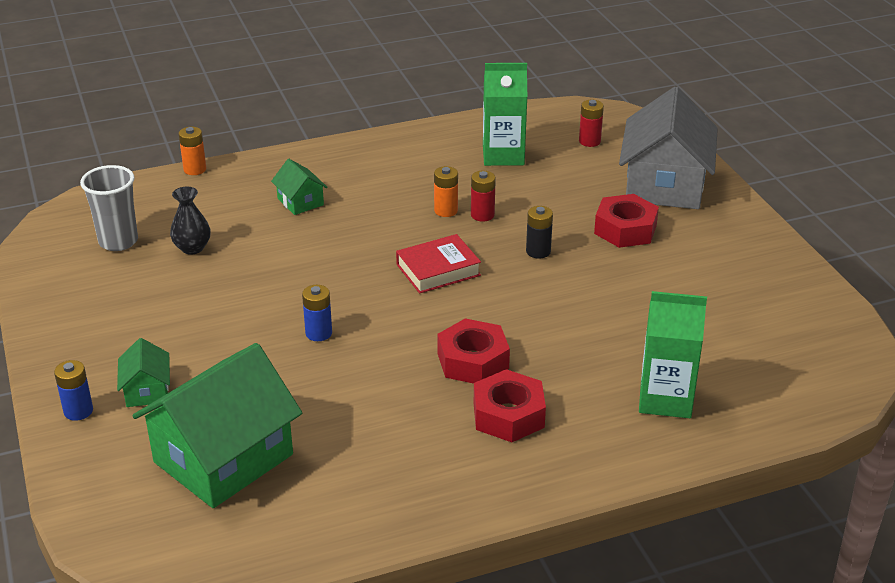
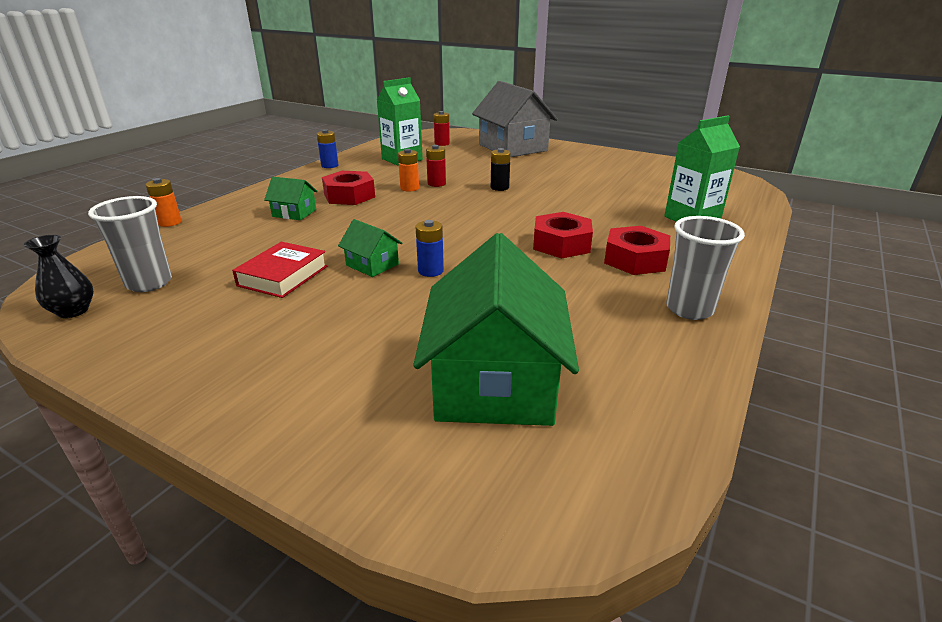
camera: 40 degrees left, 5 degrees down
(78, 411) = (282, 422): blue battery -> blue battery (329, 165)
(147, 390) = (337, 369): green house -> green house (372, 265)
(192, 248) = (236, 263): black vase -> black vase (73, 311)
(438, 270) = (455, 213): red book -> red book (283, 276)
(459, 488) = (689, 309): none -> grey cup
(625, 229) = (528, 166): red nut -> red nut (349, 196)

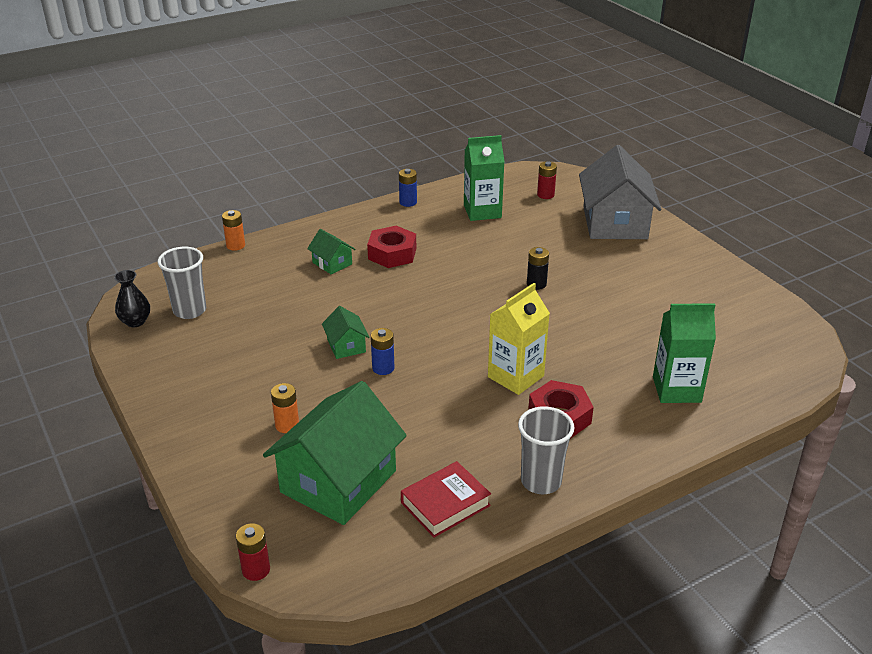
camera: 30 degrees right, 5 degrees up
(283, 276) = (277, 335): red book -> red book (445, 504)
(409, 188) = (452, 259): orange battery -> orange battery (287, 425)
(436, 183) = (482, 260): red battery -> red battery (256, 570)
(561, 244) = (515, 376): red nut -> yellow carton

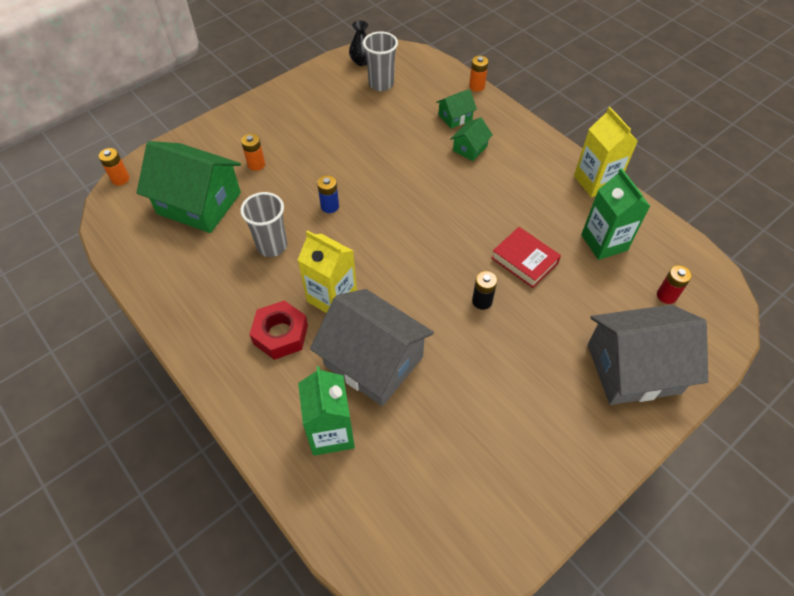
camera: 80 degrees right, 20 degrees up
(256, 570) = (120, 179): red battery -> orange battery
(346, 346) = (355, 179): green house -> green house (455, 117)
(392, 254) = (498, 185): red nut -> none
(408, 202) = (595, 181): blue battery -> yellow carton
(445, 504) = (176, 267): red book -> red book (524, 260)
(541, 481) = (200, 326): grey cup -> grey cup (272, 246)
(598, 355) = (373, 361): none -> grey house

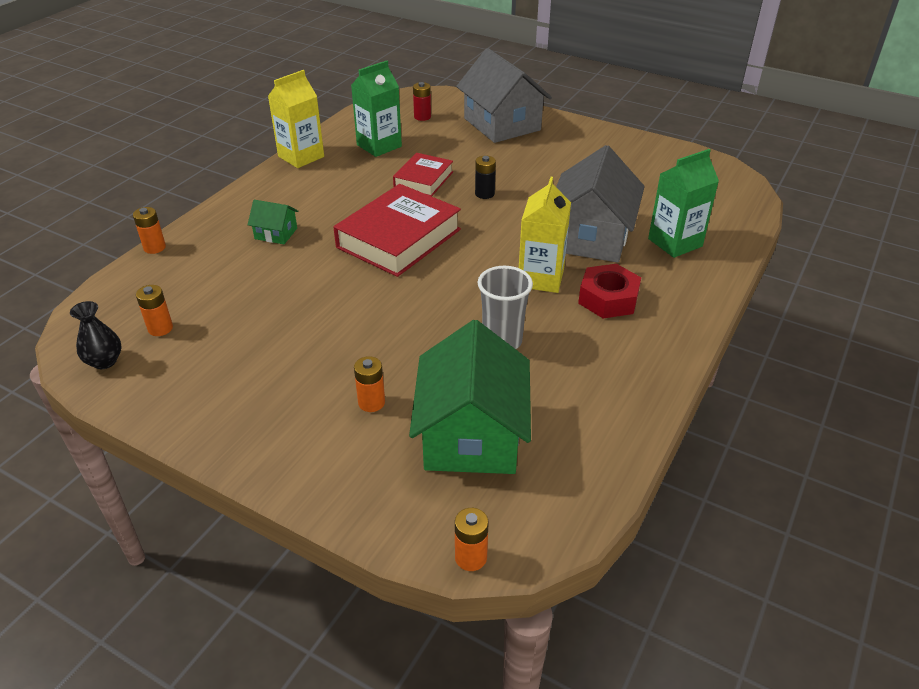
camera: 110 degrees left, 15 degrees down
(330, 206) = (416, 313): blue battery -> none
(381, 84) = (160, 328): grey cup -> orange battery
(431, 219) = (399, 238): none -> red book
(455, 117) = (221, 253): green house -> none

